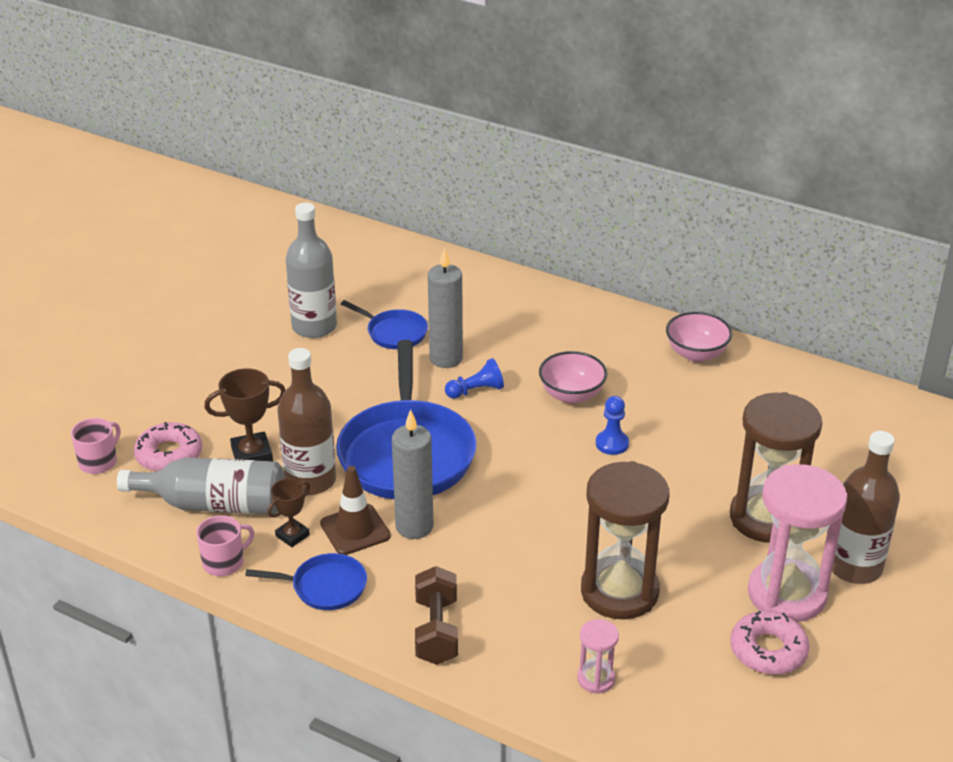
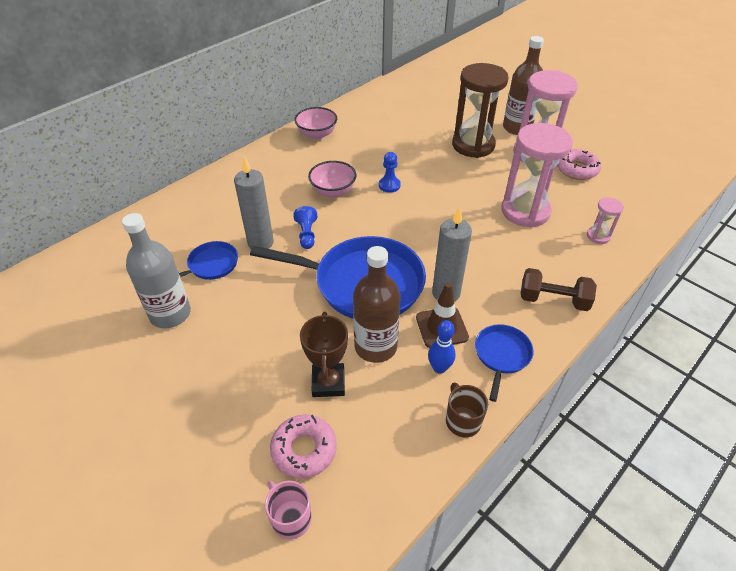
camera: 75 degrees left, 10 degrees up
(214, 504) = (386, 419): grey bottle -> none
(224, 562) = (462, 420): pink mug -> brown mug
(292, 535) = (439, 368): brown trophy -> blue bowling pin
(619, 591) = (525, 211): brown hourglass -> pink hourglass

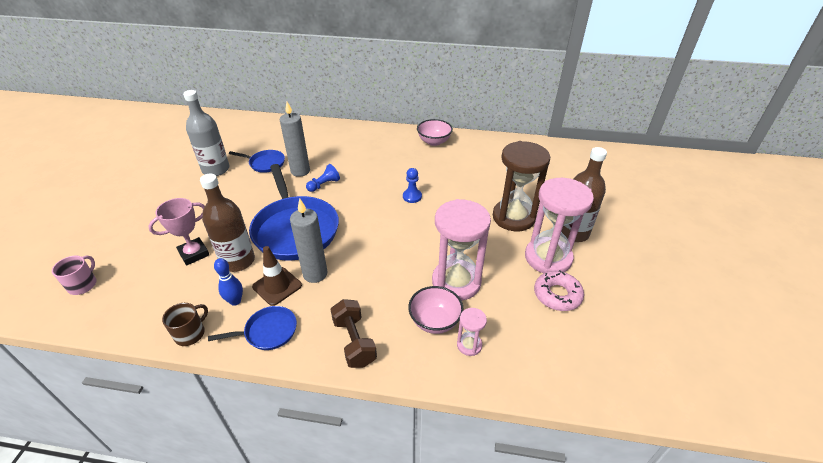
camera: 55 degrees right, 5 degrees down
(304, 450) = (135, 267): pink donut -> none
(328, 383) = (194, 254): brown trophy -> pink trophy
(333, 191) = (378, 175): pink bowl -> pink bowl (435, 321)

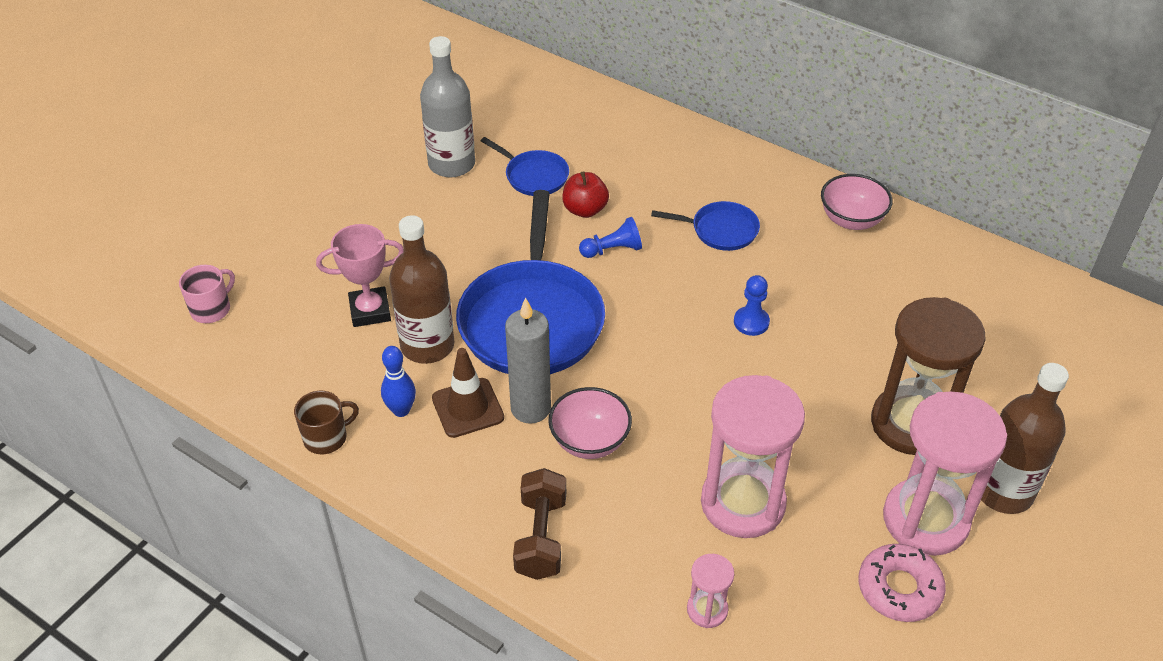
camera: 25 degrees right, 5 degrees up
(268, 331) = (429, 474): blue pan -> blue pan (721, 230)
(300, 171) = (585, 210): grey candle -> red apple
(435, 321) = (674, 553): pink bowl -> pink bowl (589, 441)

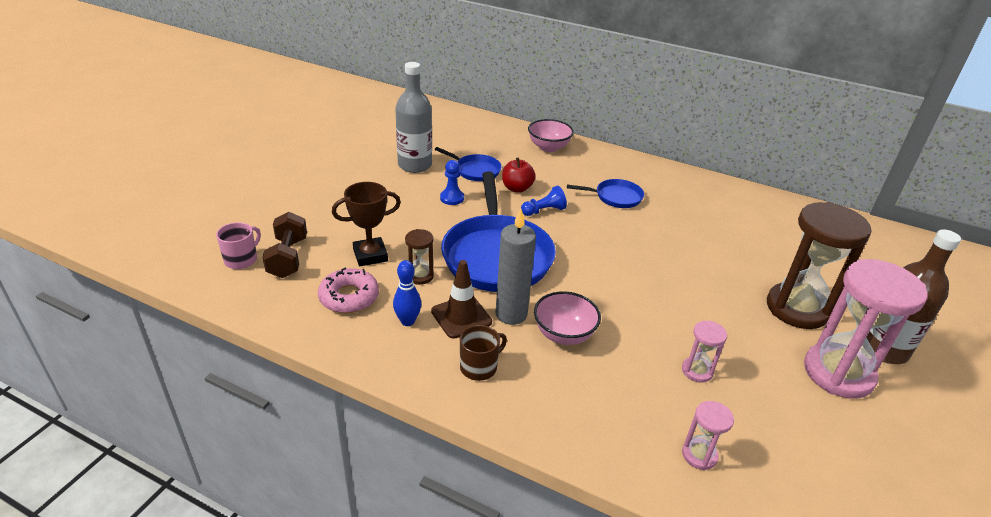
camera: 10 degrees left, 10 degrees down
(326, 437) = (348, 344): brown mug -> brown mug (479, 367)
(370, 311) = (370, 255): pink trophy -> brown trophy
(427, 345) = (420, 276): brown bottle -> brown hourglass
(541, 537) = (544, 408): brown dumbbell -> brown dumbbell (288, 258)
(742, 503) = (697, 371): pink hourglass -> pink hourglass, size x0.46
(751, 322) = (657, 250): blue pawn -> blue pawn (452, 198)
(851, 220) = (701, 188): pink bowl -> pink bowl (548, 147)
(899, 588) = (842, 425): pink donut -> pink donut (349, 297)

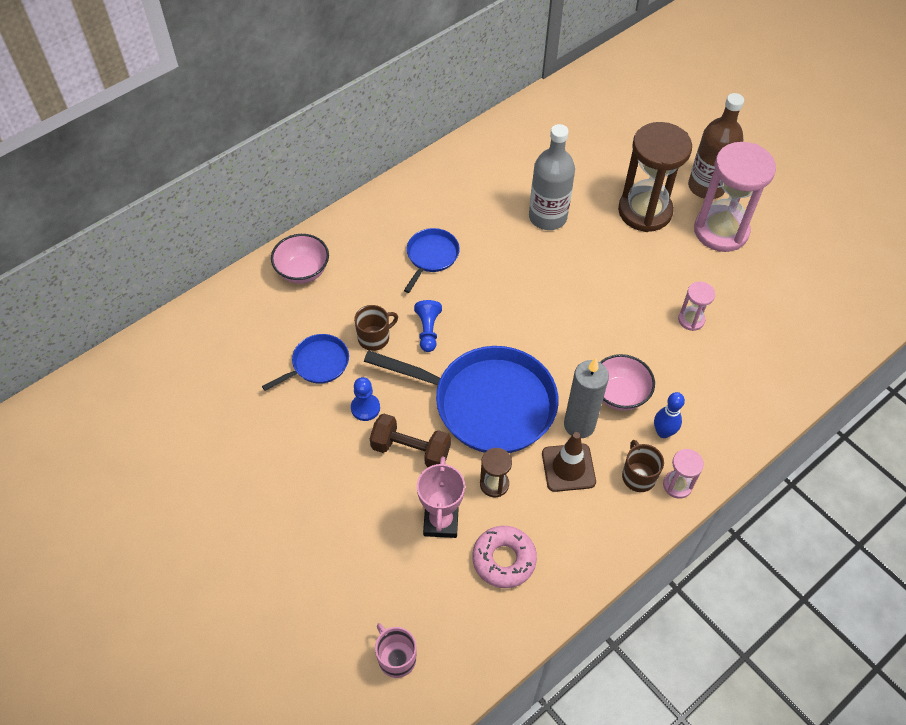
camera: 65 degrees left, 20 degrees up
(288, 258) = (412, 607): brown dumbbell -> brown dumbbell (410, 450)
(370, 255) = (441, 521): brown trophy -> pink trophy
(407, 321) = (559, 516): blue bowling pin -> blue bowling pin (663, 432)
(415, 165) = (275, 423): grey bottle -> grey bottle (547, 217)
(517, 188) = (374, 338): red apple -> brown mug
(699, 455) = (770, 363): pink hourglass -> pink hourglass (677, 485)

